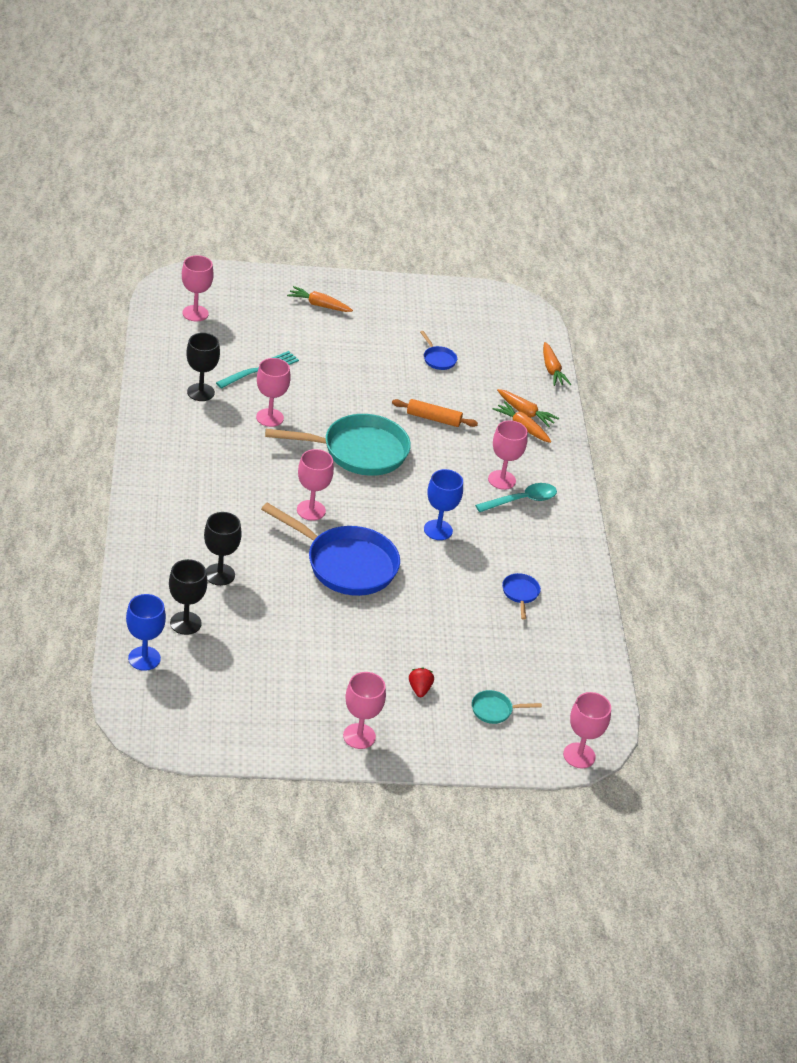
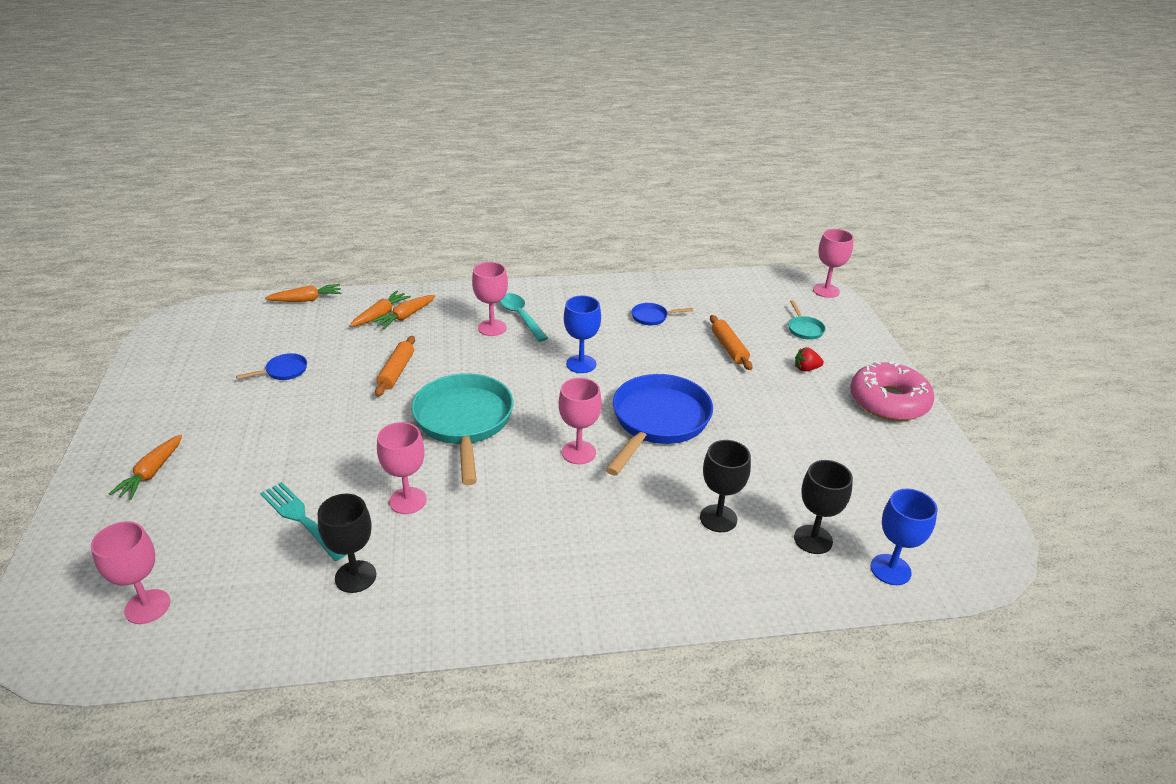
camera: 90 degrees left, 5 degrees down
(359, 736) = (888, 401): pink goblet -> pink donut
(460, 639) = (729, 348): none -> orange rolling pin

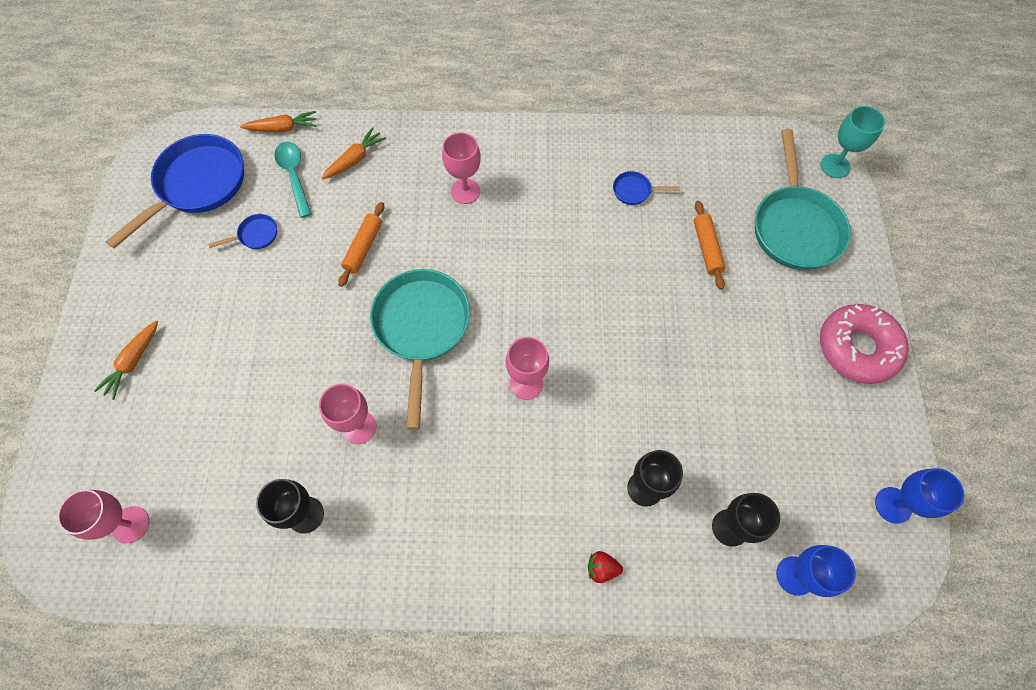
camera: 10 degrees right, 30 degrees up
(301, 518) = (262, 437): turquoise fork -> none
(405, 317) = (379, 165): orange carrot -> none
(520, 317) = (496, 177): turquoise spoon -> turquoise spoon (294, 176)
(581, 364) = (548, 256): blue goblet -> blue goblet (893, 505)
(658, 421) = (611, 349): blue pan -> blue pan (198, 185)
(804, 329) = (795, 227): turquoise pan -> turquoise pan, size x2.36
(806, 369) = (781, 289): red strawberry -> red strawberry (602, 568)
(826, 290) = (835, 166): pink goblet -> turquoise goblet

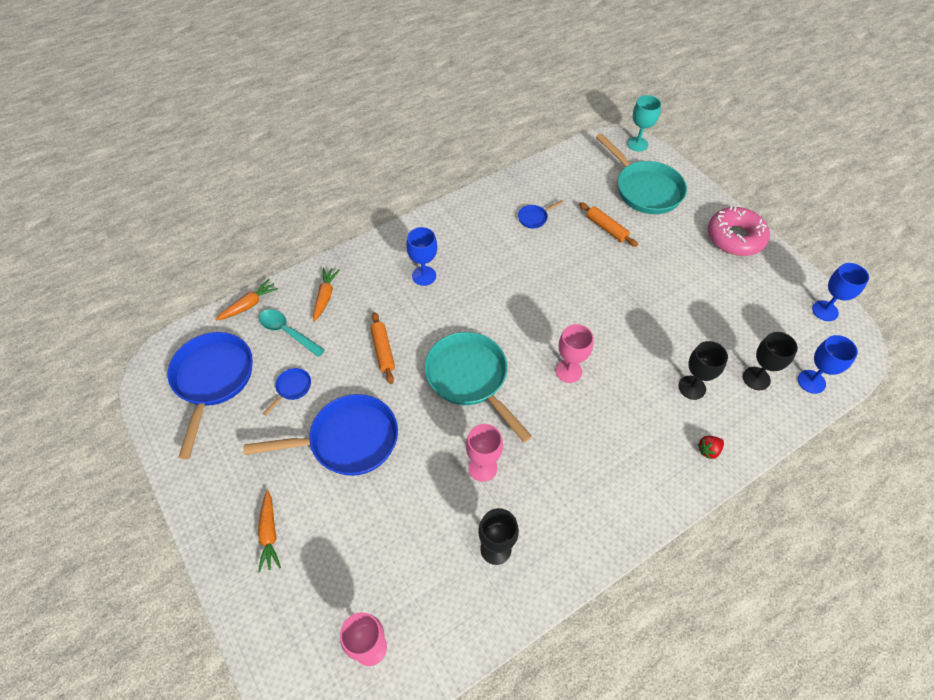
camera: 35 degrees left, 10 degrees down
(263, 318) = (348, 440): none -> blue pan
(465, 191) = (424, 276): pink goblet -> blue goblet

